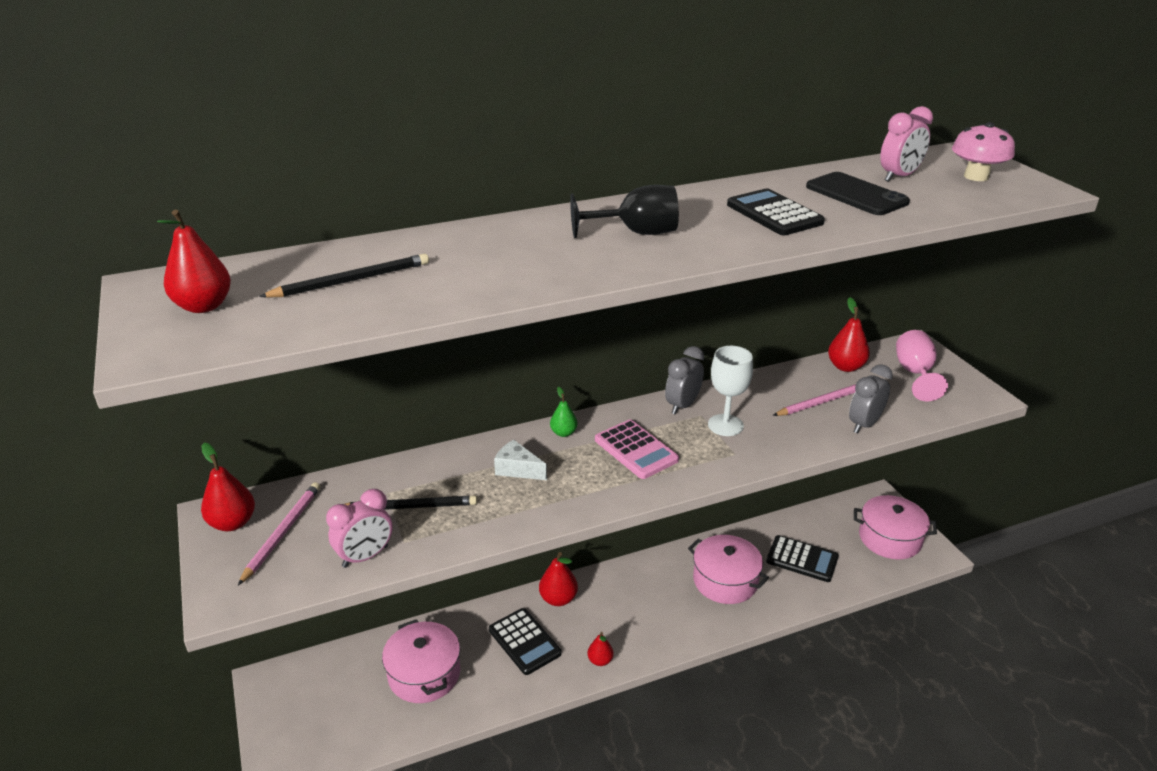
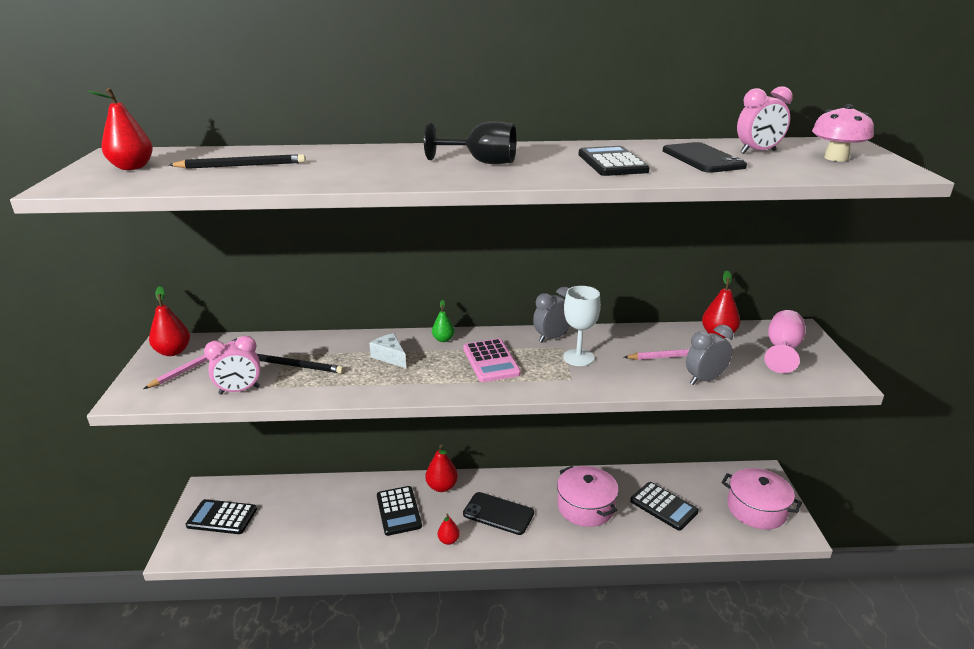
camera: 20 degrees right, 5 degrees down
(309, 711) = (222, 517): none -> black calculator
(424, 674) = (313, 514): pink pot -> none
(638, 614) = (498, 513): none -> black phone

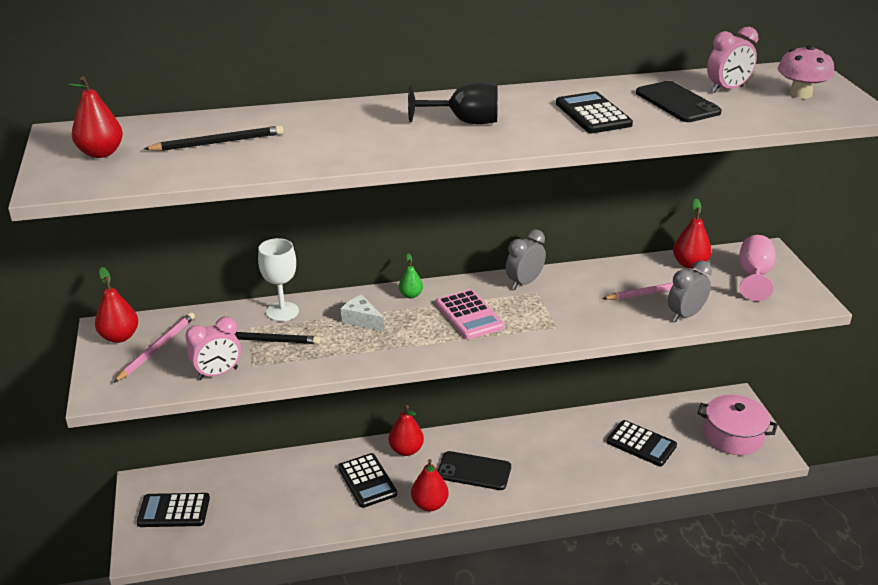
camera: 10 degrees left, 5 degrees up
(448, 540) = (429, 504): red pear -> red pear, size x1.60
(578, 357) = (557, 303): white goblet -> white goblet (282, 312)
(585, 507) = (562, 453): pink pot -> none

